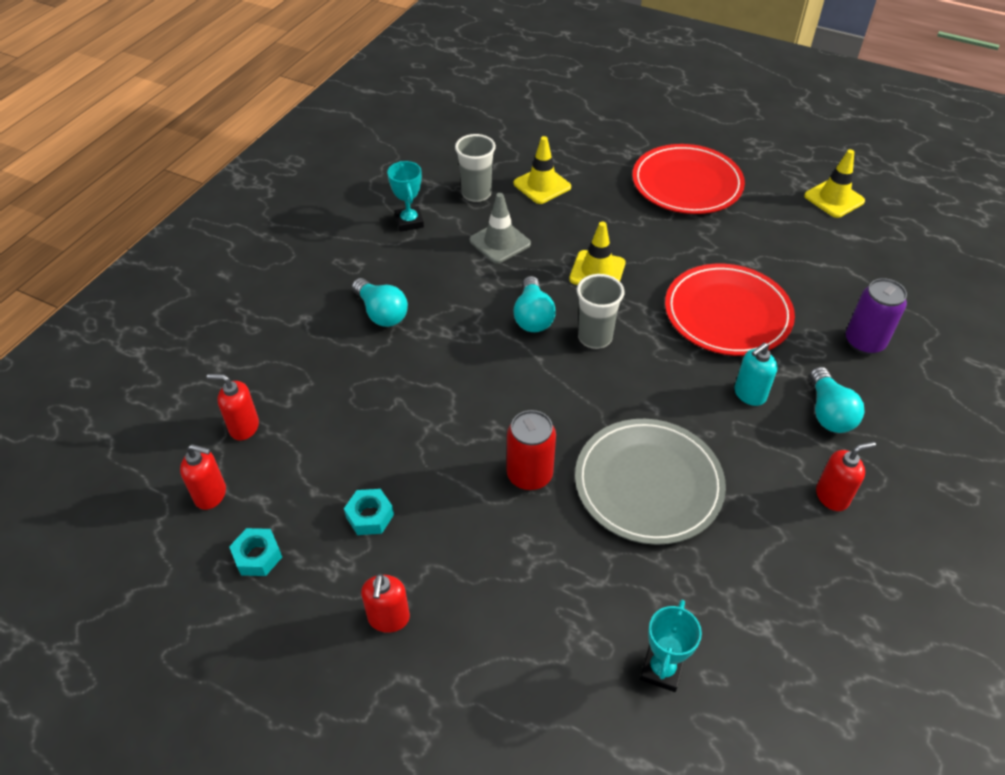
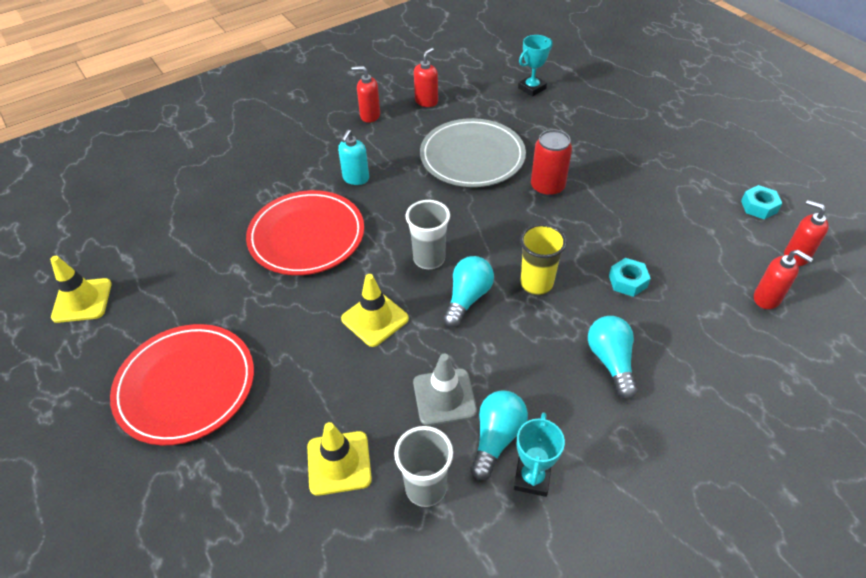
camera: 150 degrees left, 0 degrees up
(370, 516) = (672, 202): turquoise nut -> turquoise nut (627, 281)
(388, 618) = (675, 150): red soap dispenser -> red soap dispenser (426, 101)
(478, 353) = (536, 284): none -> yellow cup
(749, 394) = (356, 178): turquoise soap dispenser -> turquoise soap dispenser turned 120 degrees clockwise
(828, 412) = (318, 151): turquoise light bulb -> turquoise light bulb (496, 438)
(864, 342) = (238, 179): purple can -> none

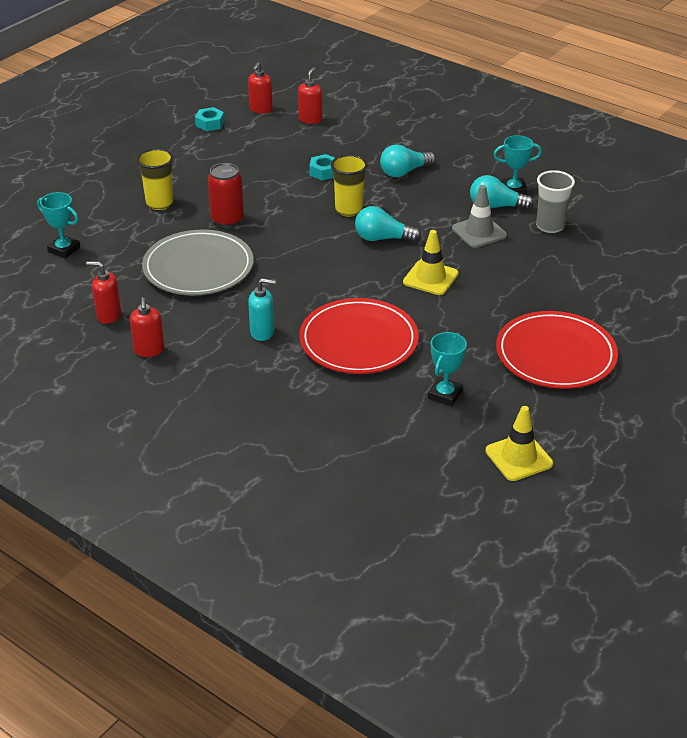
camera: 110 degrees left, 10 degrees down
(195, 275) = (445, 395): none -> turquoise trophy
(339, 463) = (560, 263): yellow traffic cone -> none
(429, 259) = (350, 265): grey cup -> none
(591, 148) = (159, 203): none -> yellow cup

